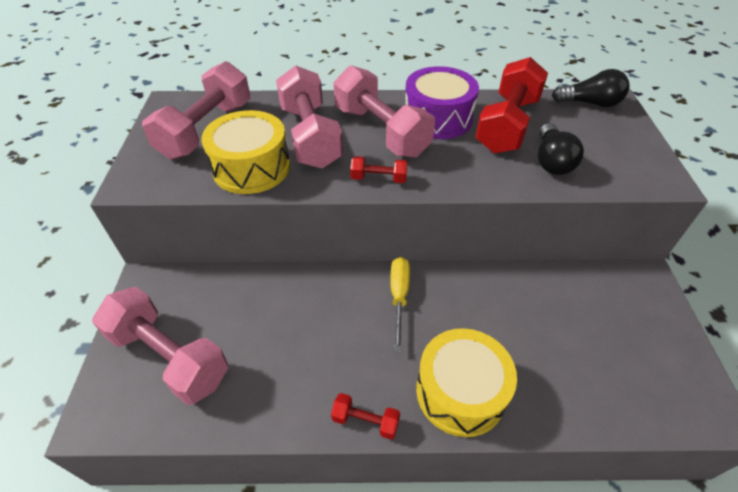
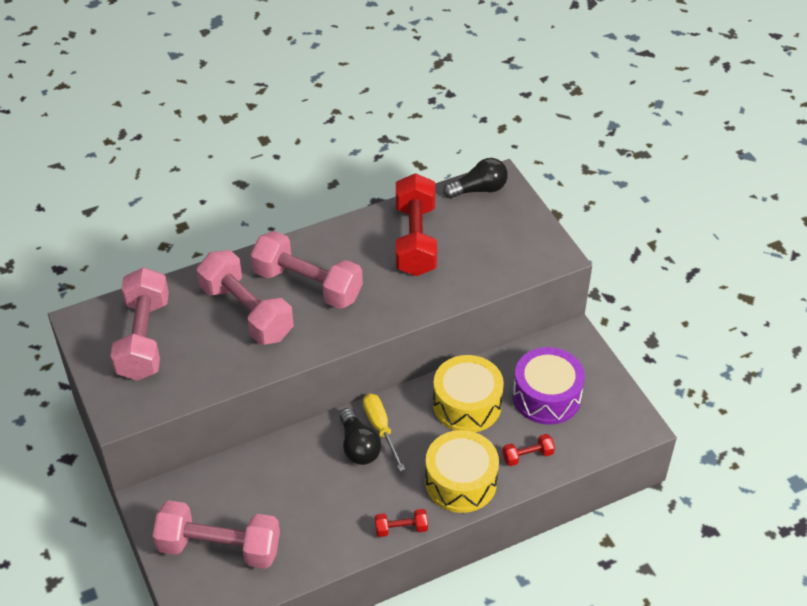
camera: 25 degrees left, 0 degrees up
(251, 168) = (215, 362): yellow drum -> yellow drum (467, 404)
(378, 178) = (331, 334): red dumbbell -> red dumbbell (527, 456)
(437, 118) = (351, 252): purple drum -> purple drum (546, 396)
(551, 161) = (465, 267): black light bulb -> black light bulb (358, 446)

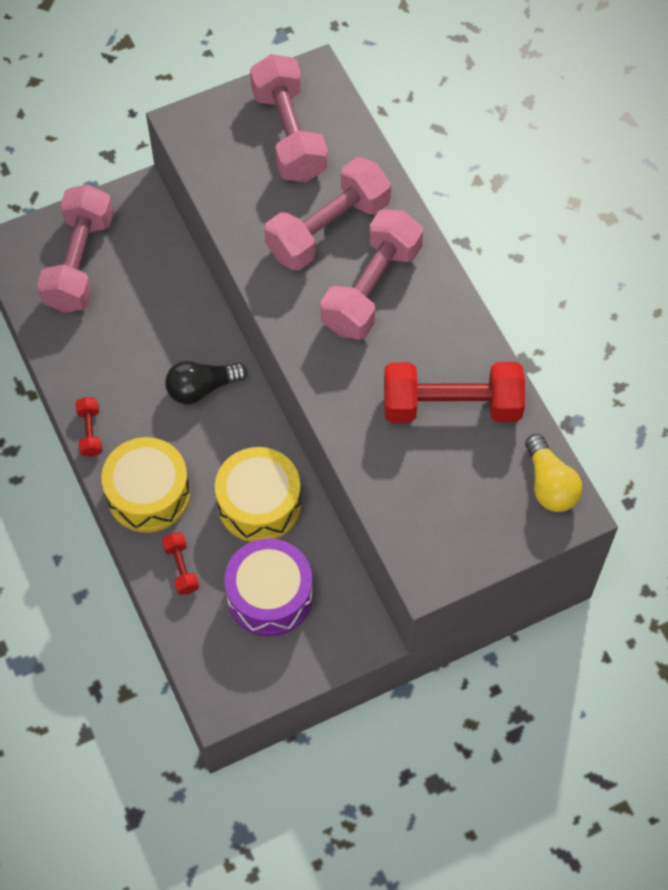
camera: 90 degrees right, 15 degrees up
(144, 338) = (289, 134): pink dumbbell -> pink dumbbell turned 75 degrees clockwise
(381, 429) = (226, 411): yellow screwdriver -> none
(479, 189) = (549, 484): black light bulb -> yellow light bulb

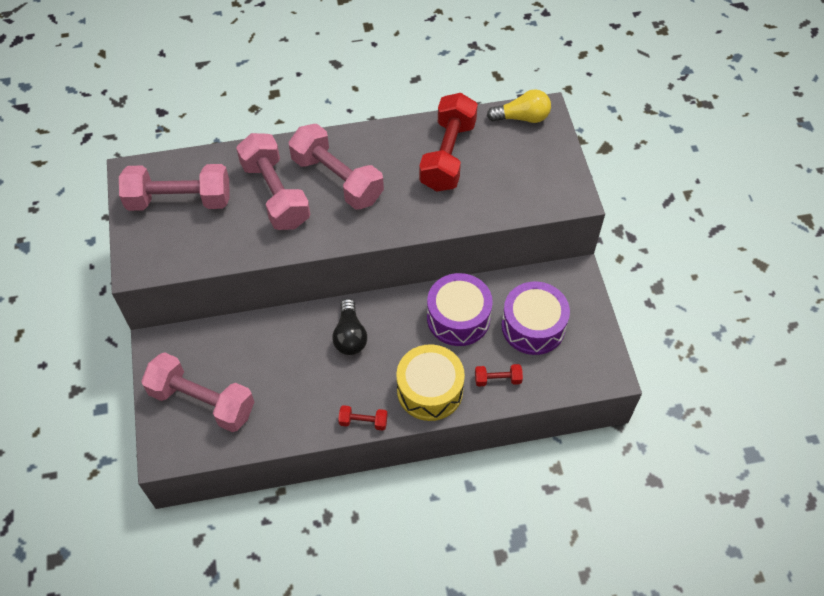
camera: 75 degrees left, 5 degrees down
(259, 504) = (458, 318): yellow drum -> purple drum

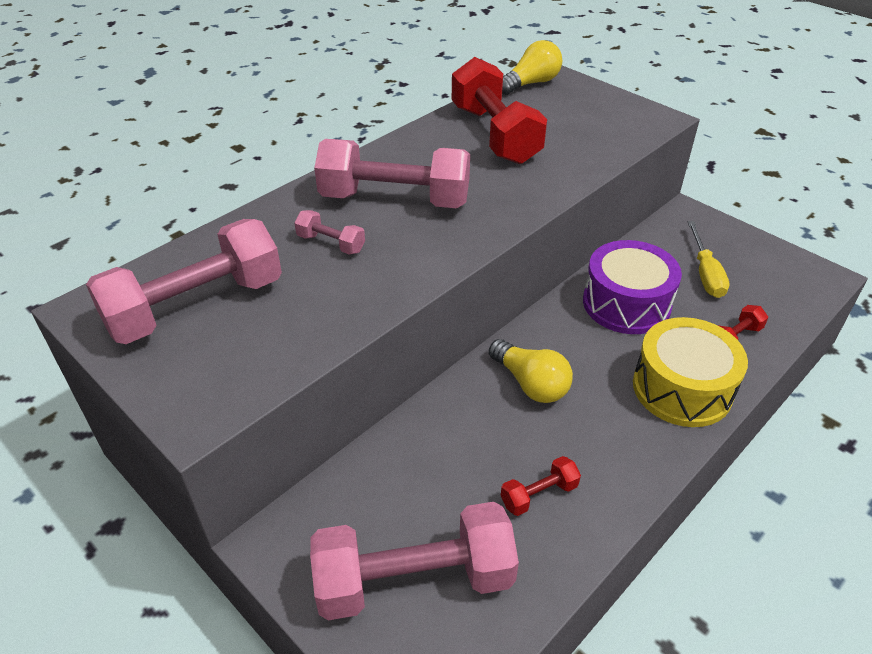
camera: 35 degrees left, 15 degrees down
(275, 194) = (331, 243): pink dumbbell -> pink dumbbell, size x0.44
(350, 336) = (530, 383): black light bulb -> yellow light bulb
(363, 422) = (651, 468): red dumbbell -> red dumbbell (539, 494)
(533, 326) = (705, 273): purple drum -> yellow screwdriver

